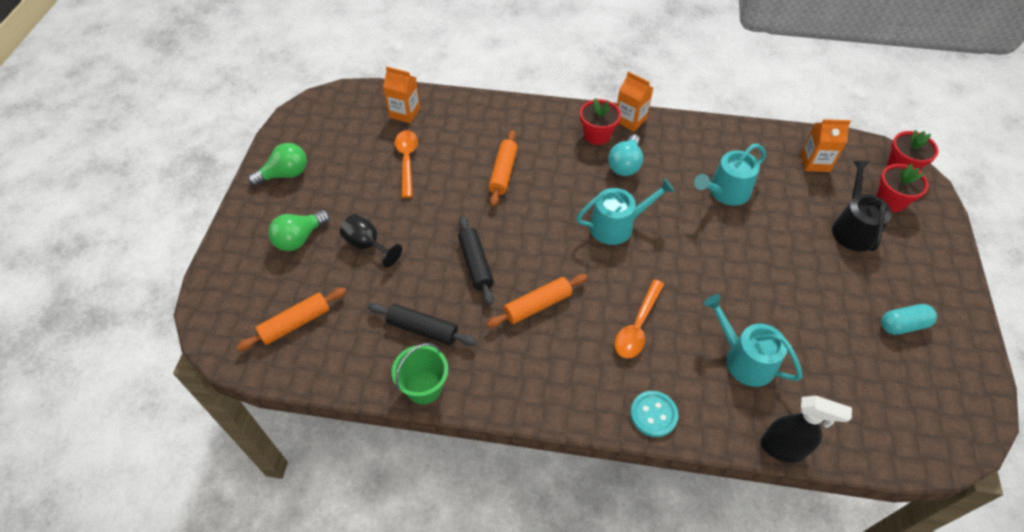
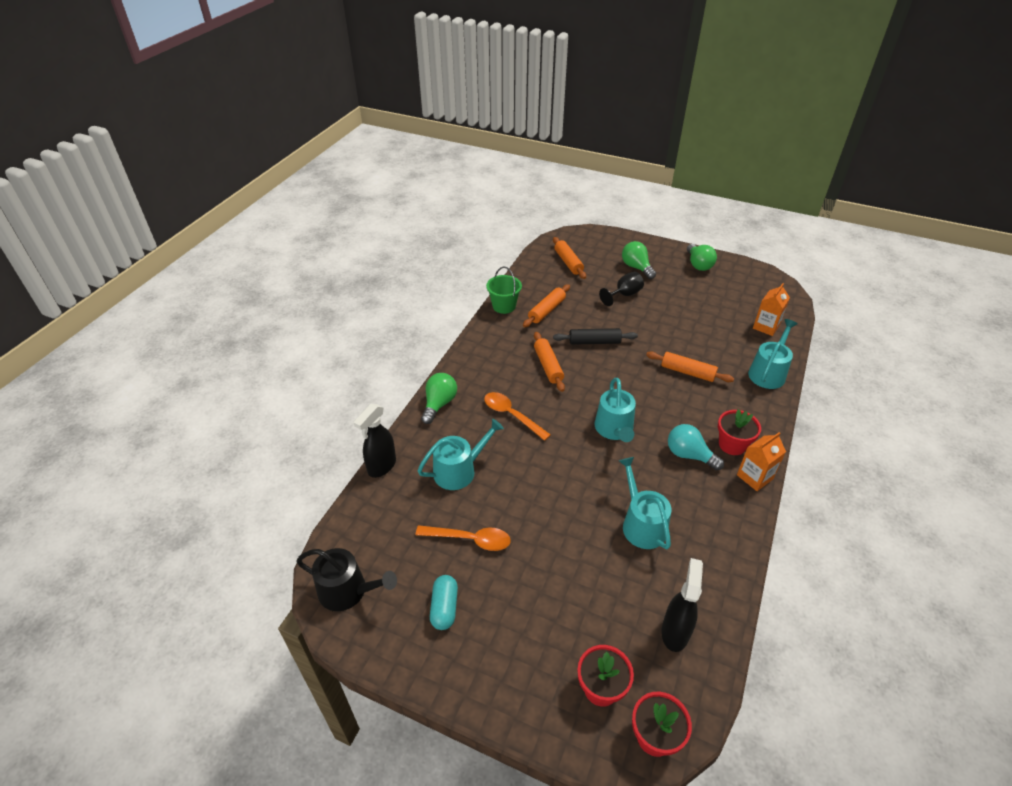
camera: 105 degrees right, 10 degrees down
(407, 161) = (707, 321): orange spoon -> orange spoon (470, 539)
(422, 329) = (546, 310): black rolling pin -> orange rolling pin
(482, 111) = (768, 372): none -> turquoise watering can
(653, 414) = (439, 404): turquoise button -> green light bulb
(815, 162) = (675, 632): orange carton -> black spray bottle
(853, 228) = (570, 623): black watering can -> black watering can (348, 591)

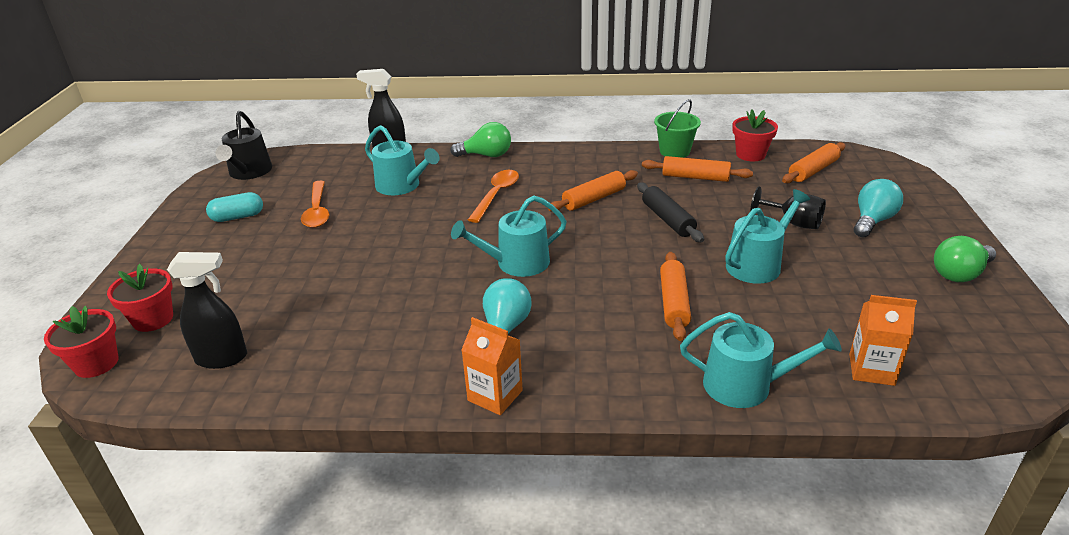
camera: 70 degrees right, 10 degrees down
(636, 267) = (872, 221): green light bulb -> turquoise light bulb
(641, 524) = (371, 309): turquoise watering can -> turquoise watering can (757, 264)
(732, 445) = (548, 365): red flower pot -> red flower pot (750, 154)

